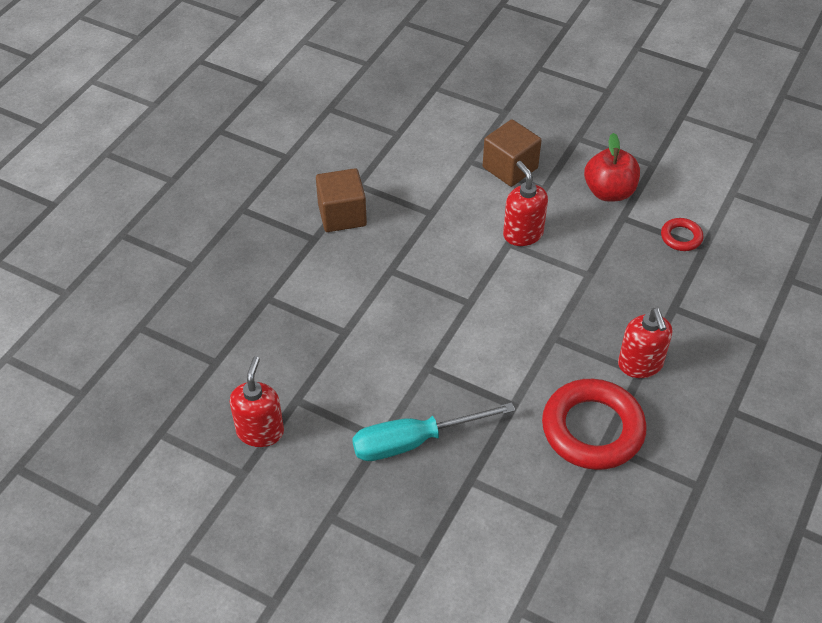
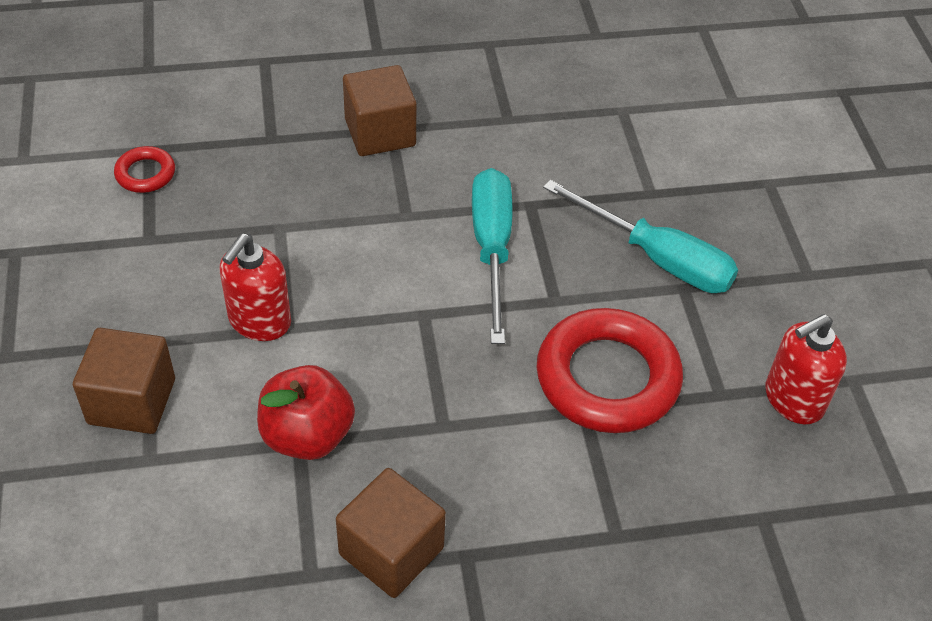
camera: 130 degrees left, 0 degrees up
(492, 362) = (492, 248): none -> turquoise screwdriver
(592, 429) = (498, 134): red ring -> red ring (607, 378)
(609, 192) = (107, 272): red apple -> red apple (307, 435)
(640, 365) = (380, 133): red soap dispenser -> brown cube

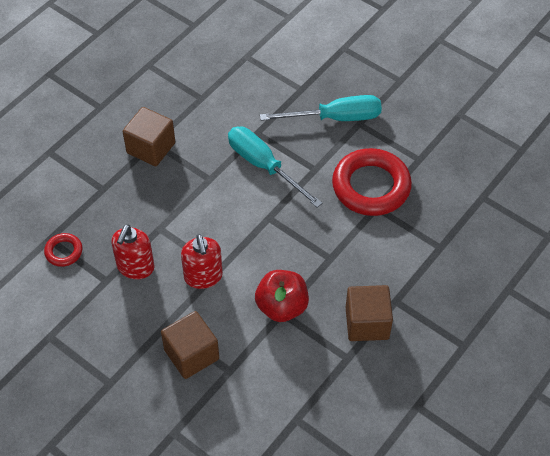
camera: 40 degrees left, 5 degrees up
(793, 399) = (447, 140): red soap dispenser -> red soap dispenser (135, 267)

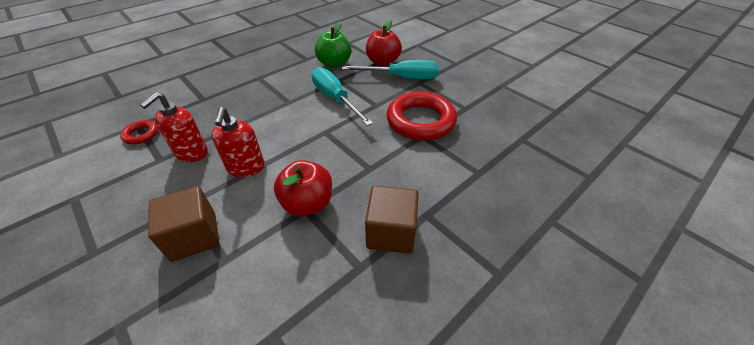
camera: 10 degrees right, 10 degrees down
(151, 148) = (254, 80): brown cube -> none
(242, 103) = (334, 64): none -> green apple
(305, 90) = (383, 62): none -> red apple

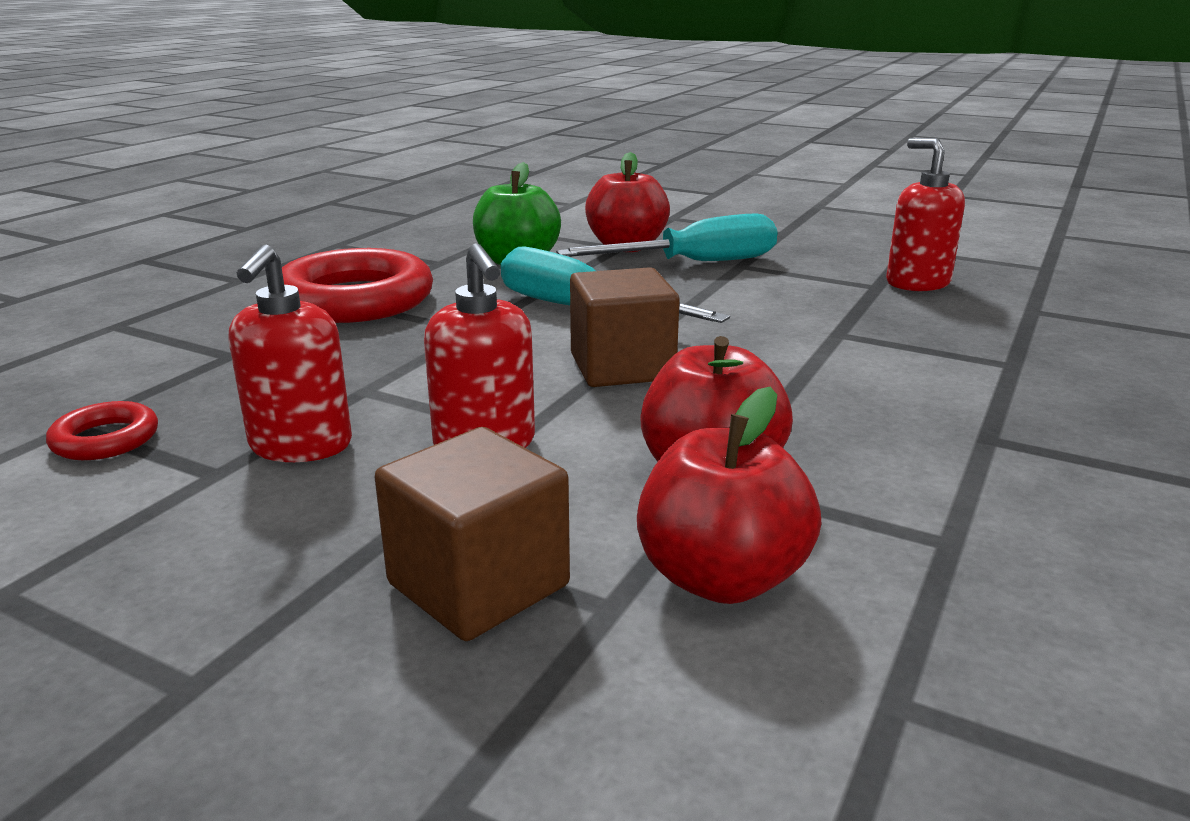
camera: 20 degrees left, 20 degrees down
(267, 259) = (721, 578): none -> red apple
(391, 232) = (950, 477): brown cube -> brown cube (622, 367)
(420, 121) = (809, 314): red ring -> red ring (355, 300)
(485, 109) = (917, 283): none -> red soap dispenser

